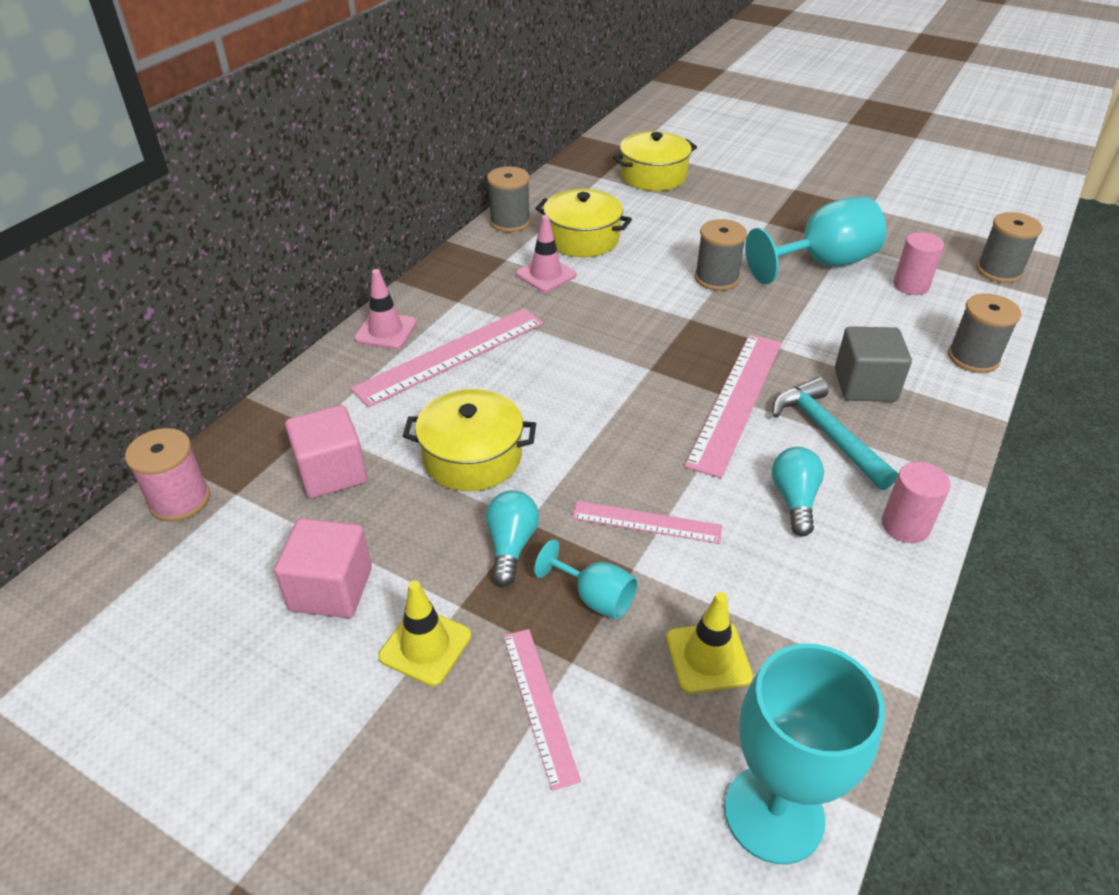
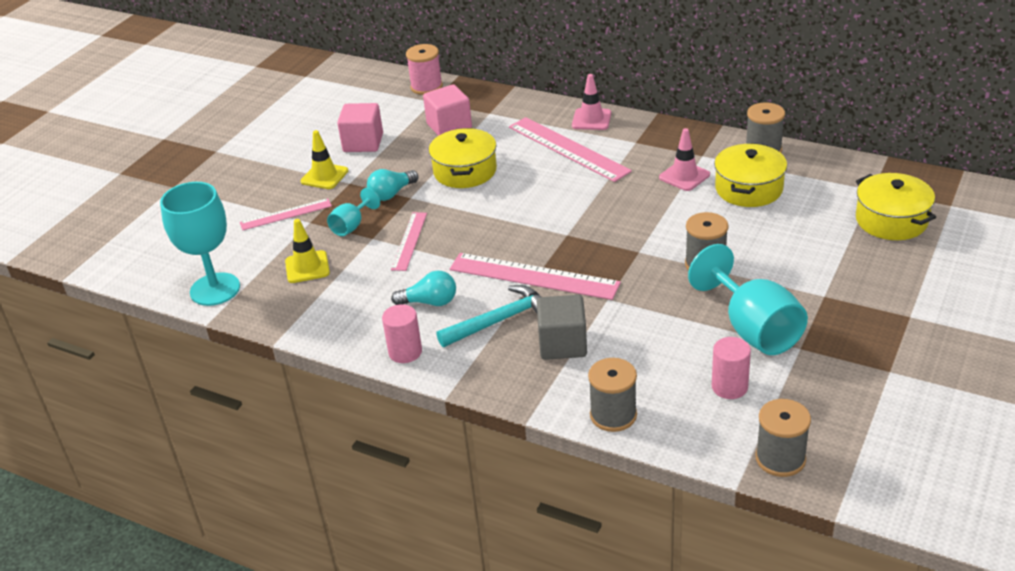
camera: 90 degrees right, 5 degrees down
(511, 545) = (391, 194): turquoise light bulb -> turquoise light bulb turned 135 degrees clockwise

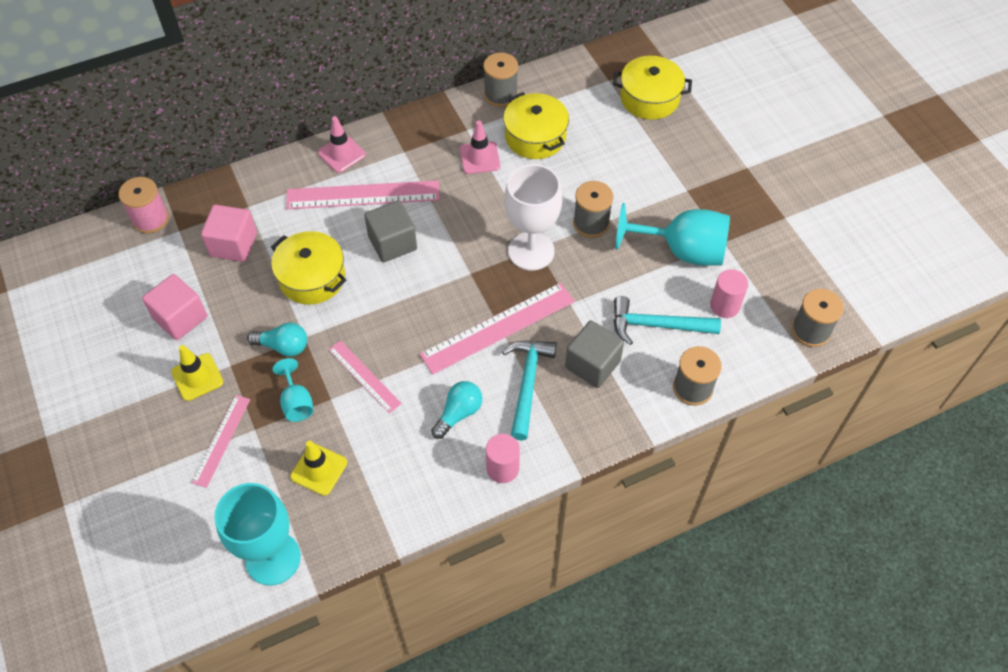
camera: 55 degrees left, 20 degrees up
(391, 194) = (283, 346): turquoise light bulb -> turquoise light bulb turned 75 degrees counterclockwise
(544, 185) = (392, 243): none -> grey cube
(631, 250) = (531, 251): none -> white goblet
(651, 358) = (657, 325): none -> turquoise hammer

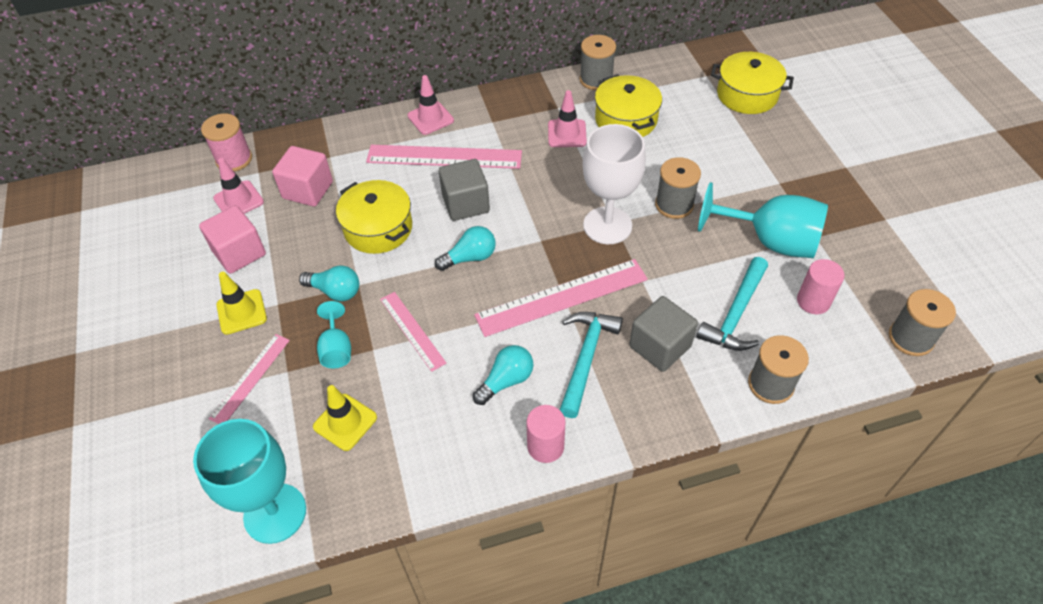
camera: 10 degrees right, 5 degrees down
(166, 263) = (238, 200): none -> pink traffic cone
(406, 298) = (470, 257): none -> turquoise light bulb
(657, 325) = (736, 314): turquoise hammer -> turquoise hammer turned 75 degrees counterclockwise

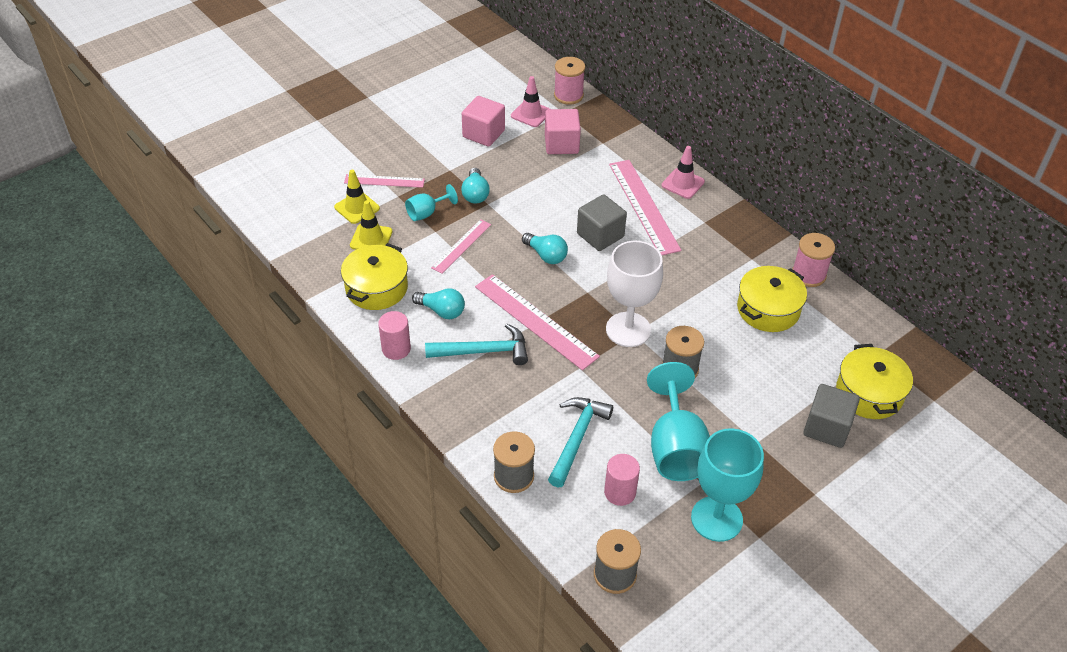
camera: 65 degrees right, 5 degrees down
(241, 312) = (434, 155): yellow traffic cone -> yellow traffic cone (357, 208)
(275, 513) = (293, 231): turquoise goblet -> turquoise goblet (716, 519)
(378, 228) = (546, 195): yellow pot -> yellow pot (376, 288)
(567, 134) = (722, 274): pink traffic cone -> none
(596, 79) = (808, 274): grey spool -> pink spool
(660, 346) = (517, 394): grey cube -> grey cube (826, 427)
(736, 314) = (577, 438): turquoise hammer -> turquoise hammer turned 105 degrees clockwise

